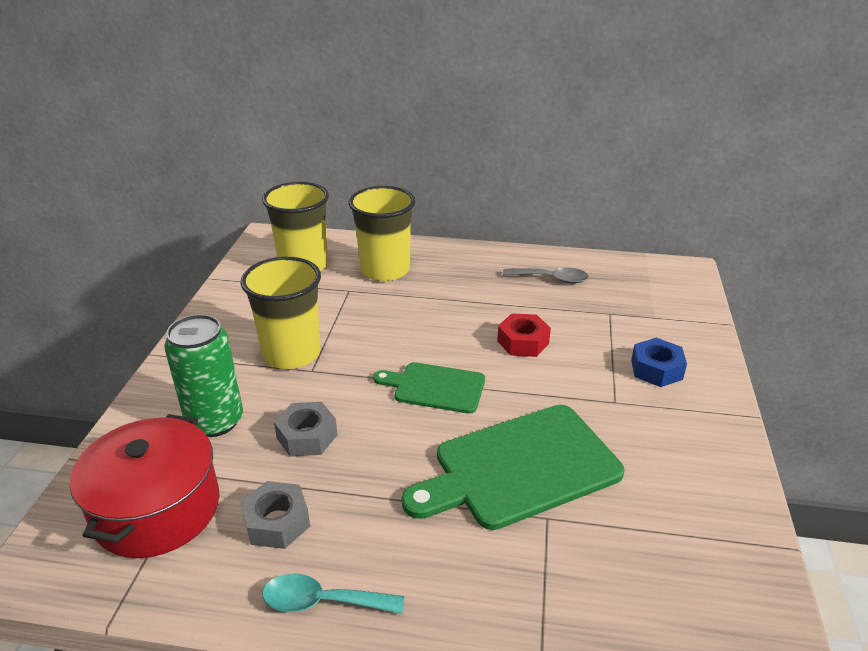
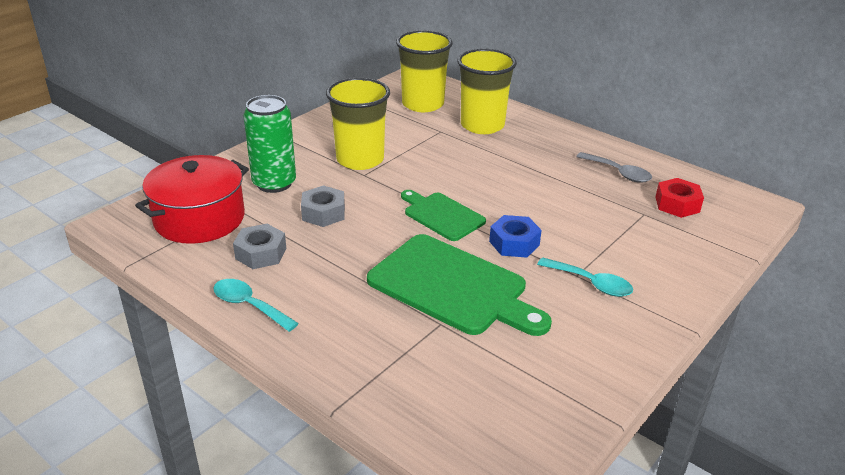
camera: 30 degrees right, 0 degrees up
(520, 467) = (452, 287): green cutting board -> green cutting board turned 150 degrees counterclockwise
(523, 342) = (543, 209): red nut -> red nut (677, 204)
(635, 405) = (591, 283): none -> turquoise spoon
(656, 369) = (640, 267): blue nut -> blue nut (514, 243)

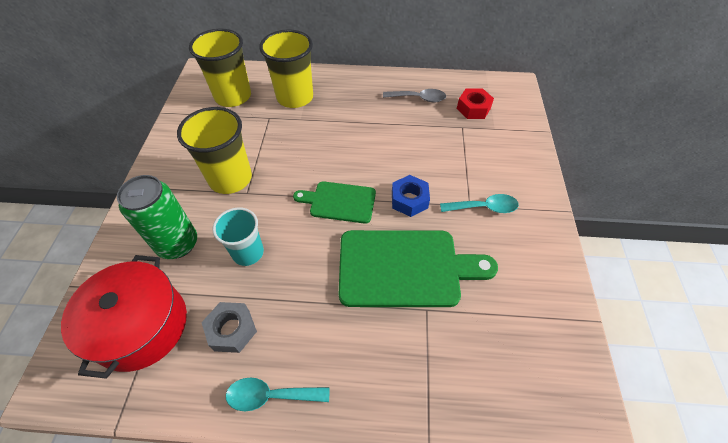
camera: 35 degrees left, 20 degrees up
(323, 213) = (248, 252): grey nut -> turquoise cup

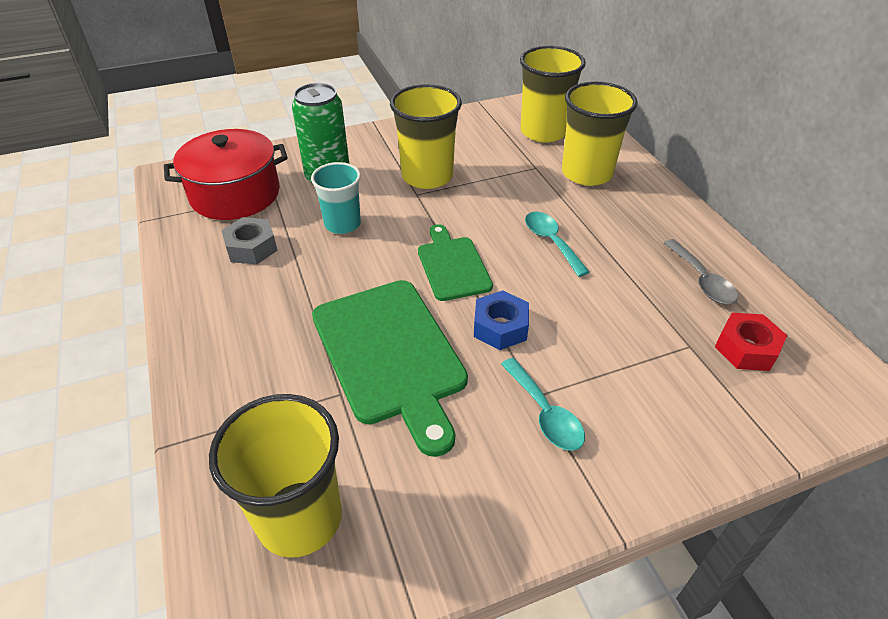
camera: 65 degrees right, 10 degrees down
(271, 395) = (193, 299): turquoise spoon -> turquoise spoon (551, 242)
(519, 365) = (299, 518): none -> yellow cup

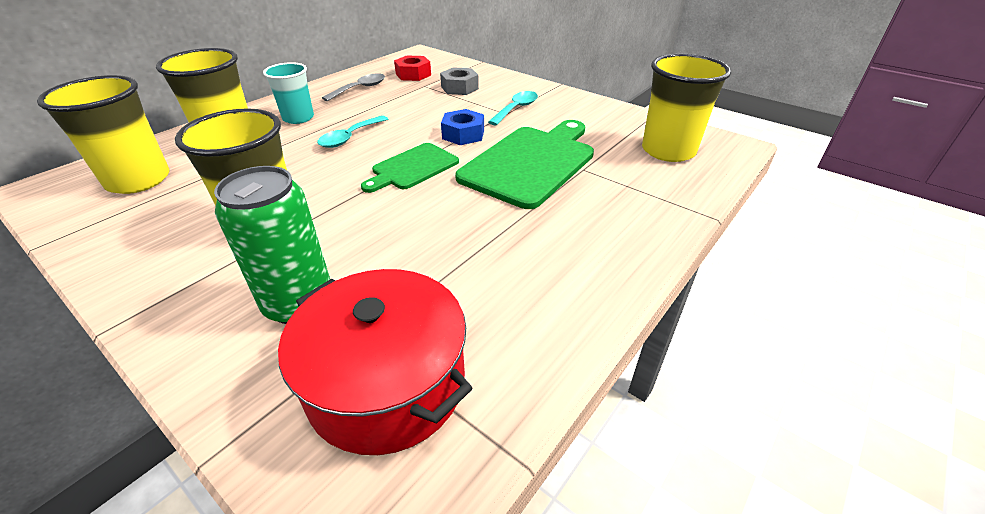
camera: 120 degrees left, 5 degrees down
(251, 248) = (484, 295): grey nut -> grey nut (459, 88)
(342, 224) = (394, 248): turquoise cup -> turquoise cup (298, 118)

